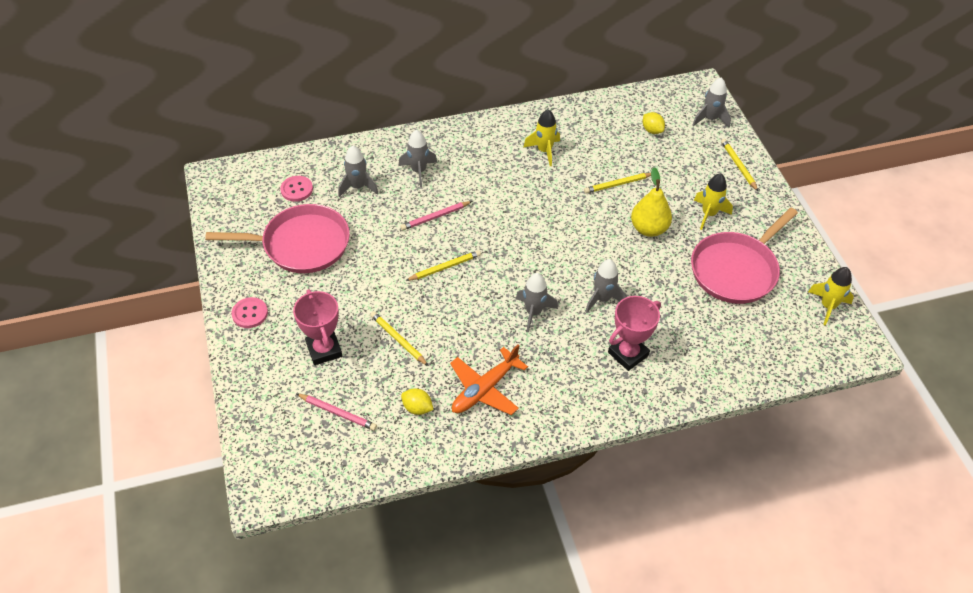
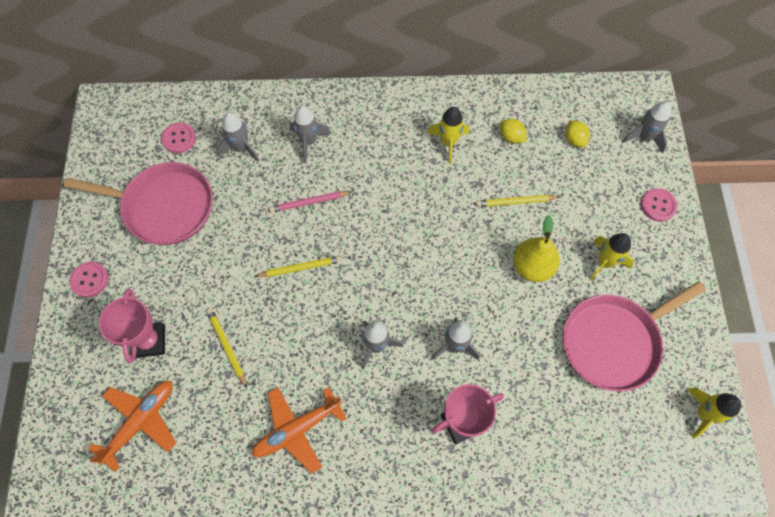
camera: 15 degrees right, 15 degrees up
(338, 413) = (140, 422): pink pencil -> orange plane
(417, 408) = (221, 436): yellow lemon -> yellow lemon (511, 137)
(738, 165) = (658, 205): yellow pencil -> pink button

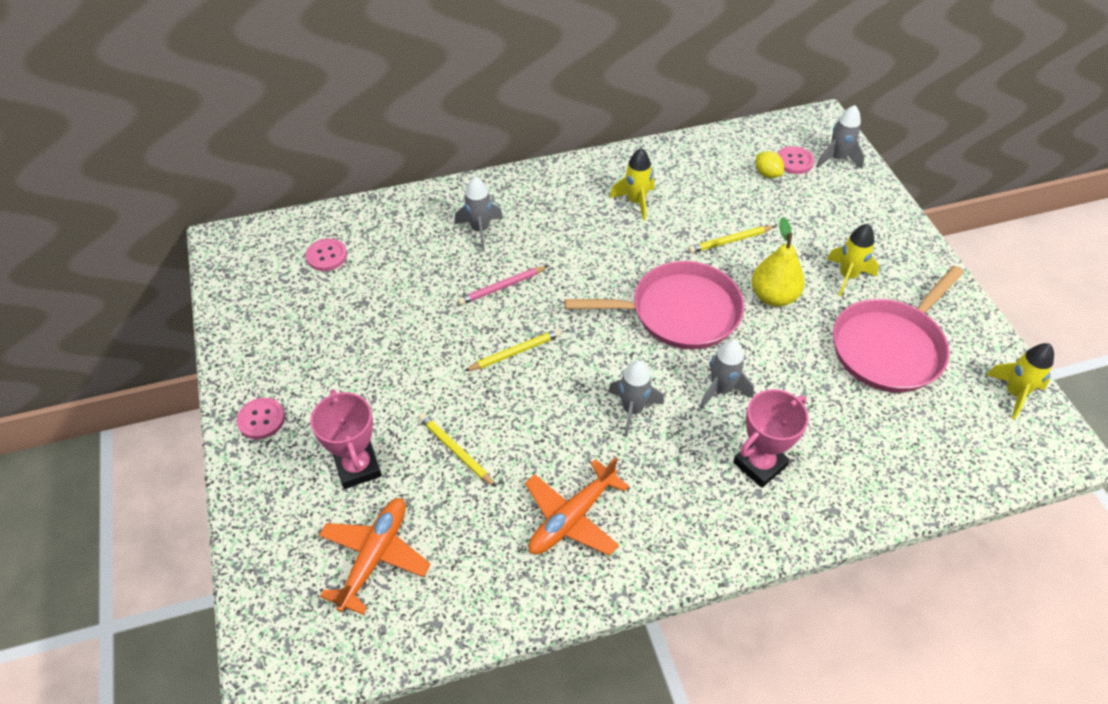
camera: 15 degrees left, 15 degrees down
(164, 207) = (331, 326): pink pan -> pink pan (679, 312)
(241, 148) = (404, 251): grey rocket -> none
(511, 137) = (700, 184): yellow lemon -> none
(658, 205) = (878, 215): pink button -> pink button (794, 161)

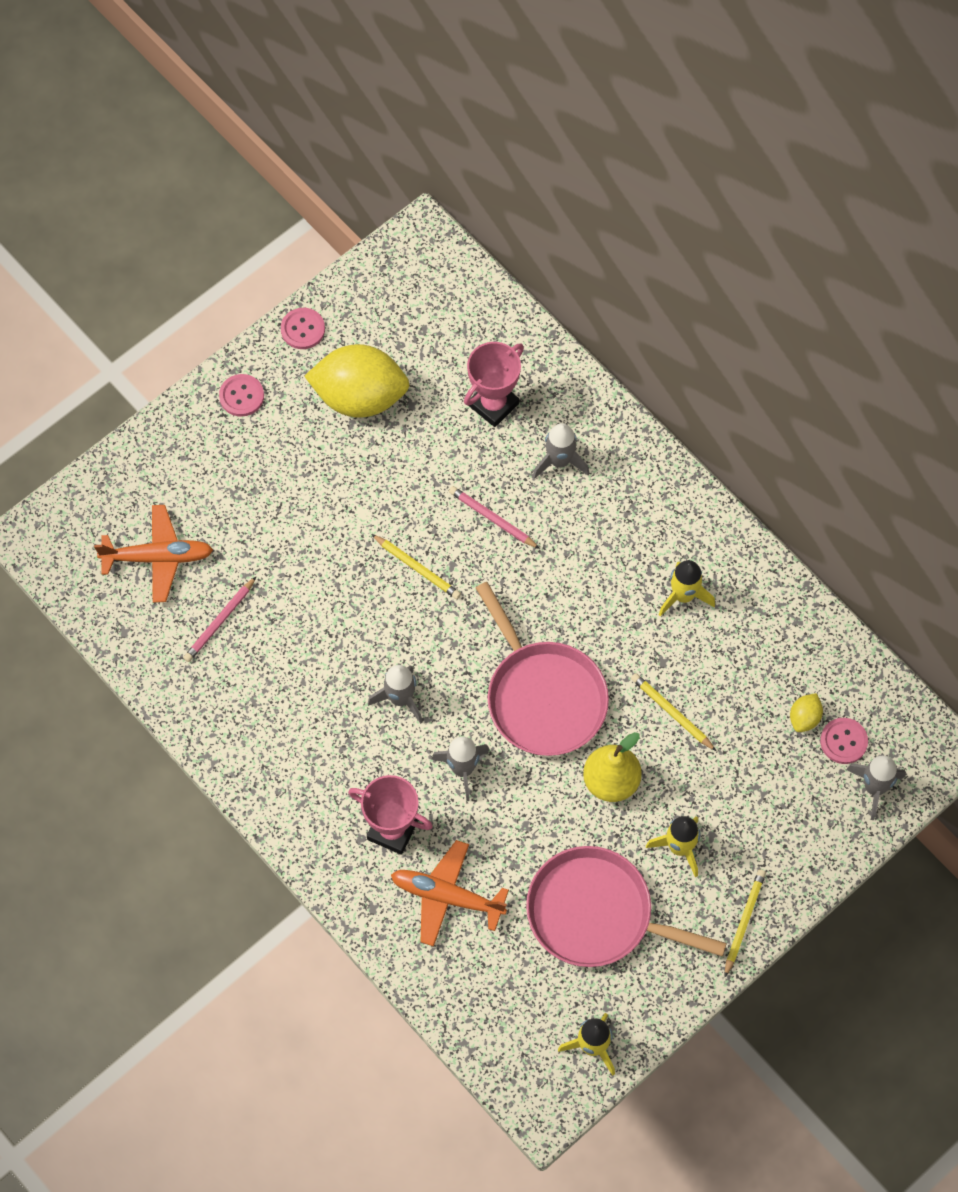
camera: 65 degrees right, 15 degrees up
(326, 256) = (451, 339): pink button -> pink button (303, 329)
(330, 333) = (359, 397): none -> yellow lemon
(358, 467) = (232, 499): pink trophy -> pink trophy (493, 404)
(456, 450) = (285, 569): yellow pencil -> yellow pencil (744, 921)
(476, 527) = (219, 621): none -> pink pencil
(572, 517) = (263, 693): orange plane -> orange plane (447, 896)

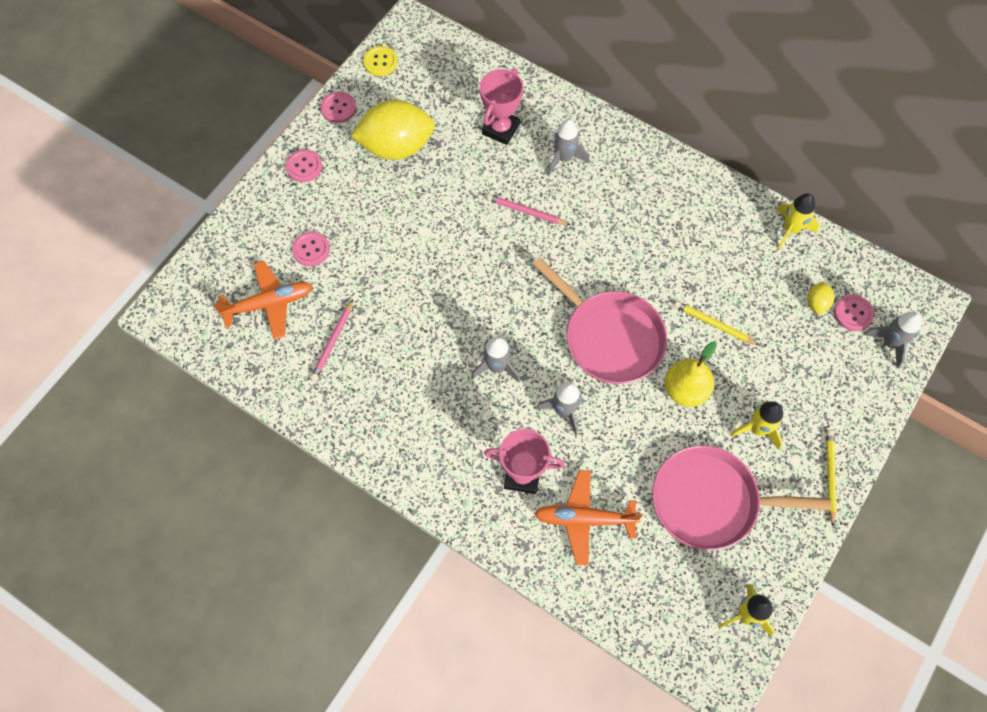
camera: 15 degrees left, 0 degrees up
(223, 503) = (311, 249): none -> pink button
(370, 279) = (380, 62): none -> yellow button
(417, 568) = (479, 263): yellow pencil -> none
(683, 596) = (691, 234): yellow rocket -> yellow rocket (790, 229)

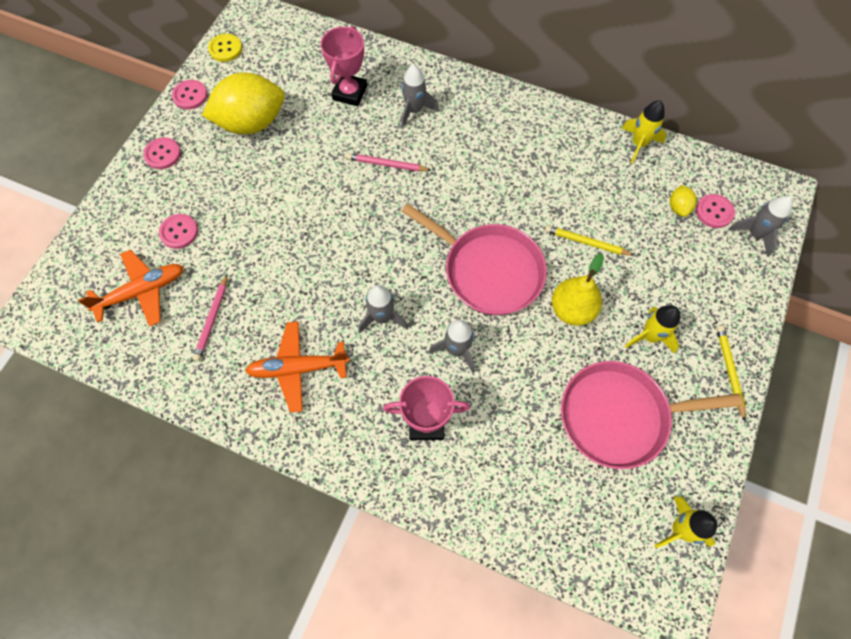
camera: 10 degrees left, 0 degrees up
(584, 519) = (497, 457): orange plane -> orange plane (298, 368)

